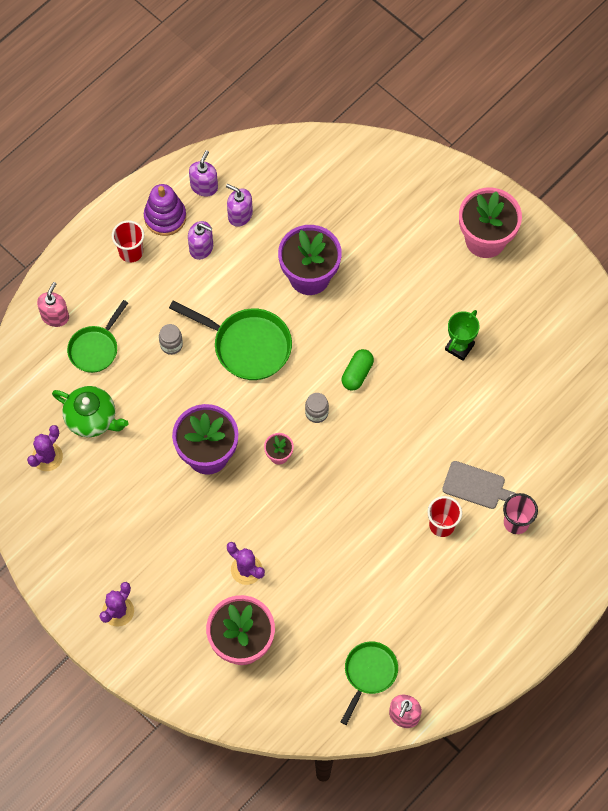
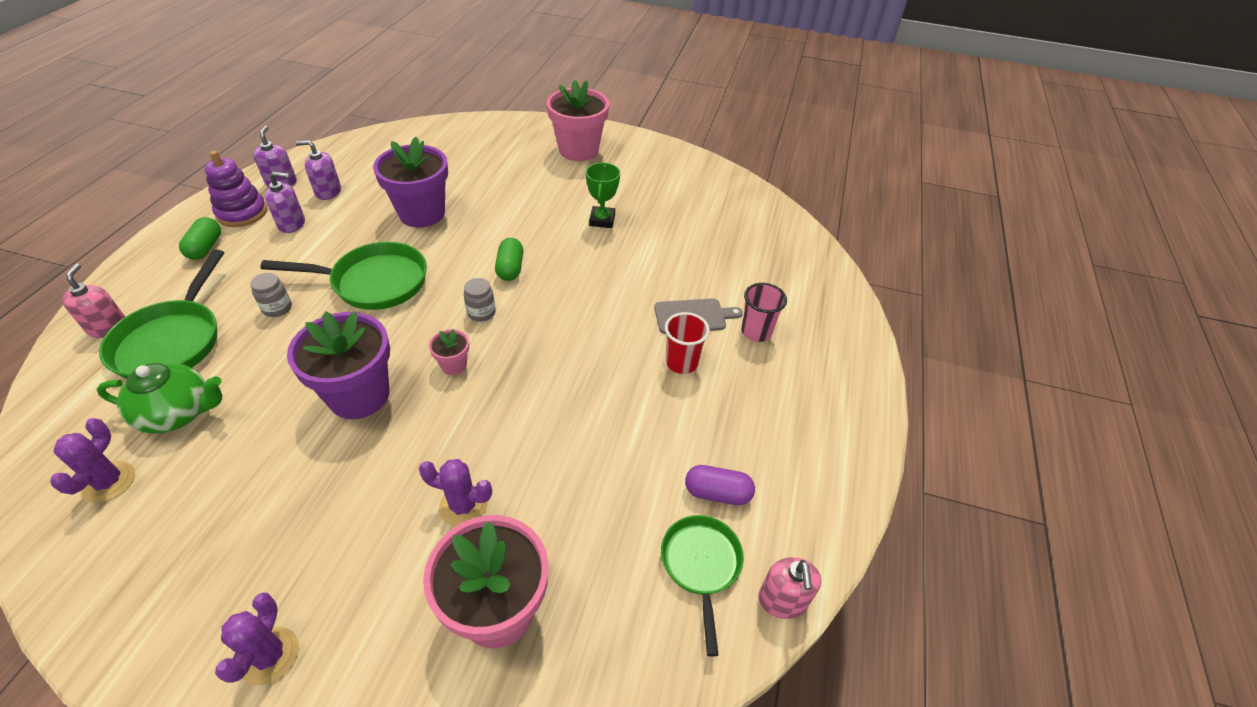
camera: 30 degrees left, 20 degrees down
(95, 348) = (172, 341): green pan -> green pan, size x1.54
(131, 252) = (205, 248): red cup -> green capsule
(406, 634) = (717, 493): none -> purple capsule

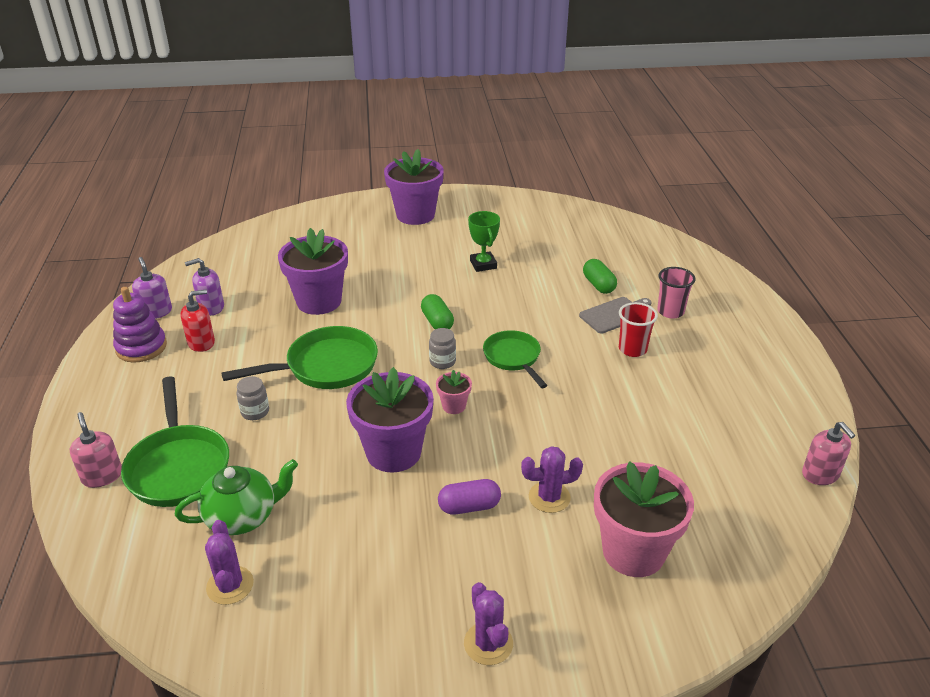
camera: 20 degrees left, 10 degrees down
(205, 248) = (134, 385): green capsule -> green capsule (598, 285)
(292, 224) = (201, 343): purple soap dispenser -> red soap dispenser
(578, 150) = (415, 215): pink flower pot -> purple flower pot
(701, 565) = (751, 473): green pan -> green pan (513, 358)
(717, 493) = (727, 425): purple capsule -> purple capsule (469, 506)

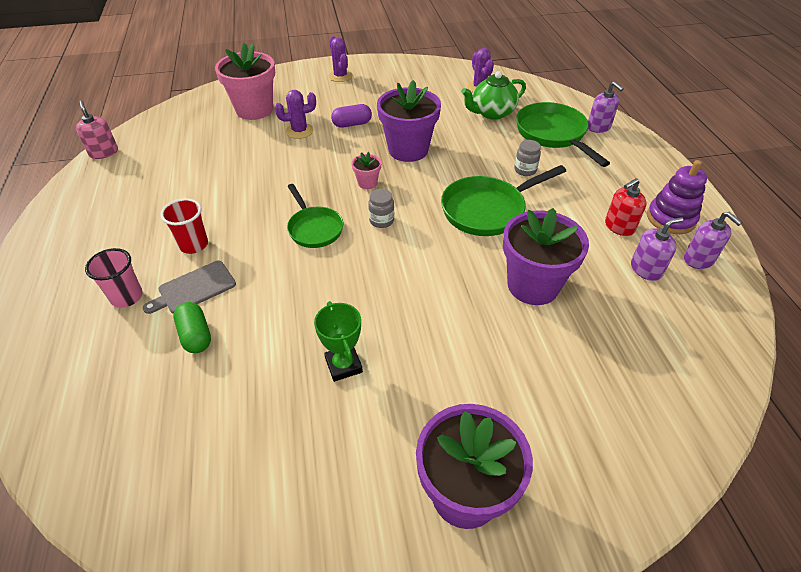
camera: 175 degrees right, 10 degrees up
(102, 476) = (598, 127): pink soap dispenser -> purple soap dispenser
(437, 322) = (393, 265): green capsule -> none

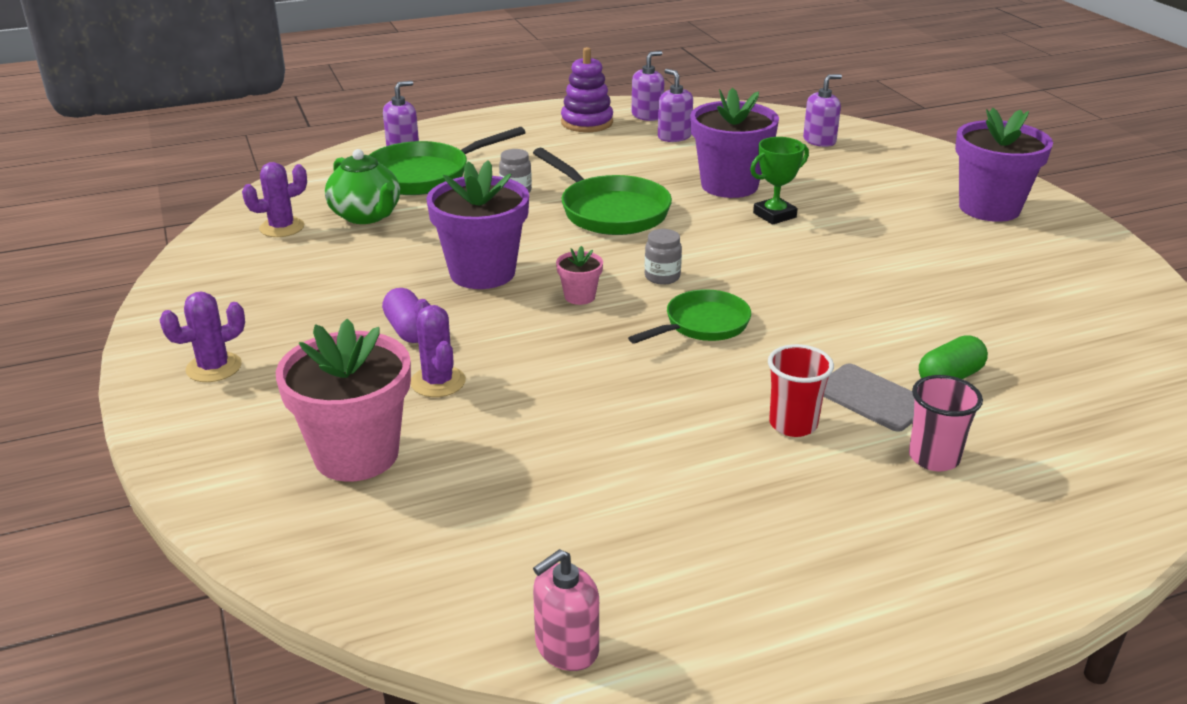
camera: 100 degrees left, 15 degrees down
(343, 365) = (911, 274): green trophy -> green trophy (774, 215)
(619, 226) = (611, 145): red soap dispenser -> none
(653, 385) = (819, 141): none -> purple soap dispenser

